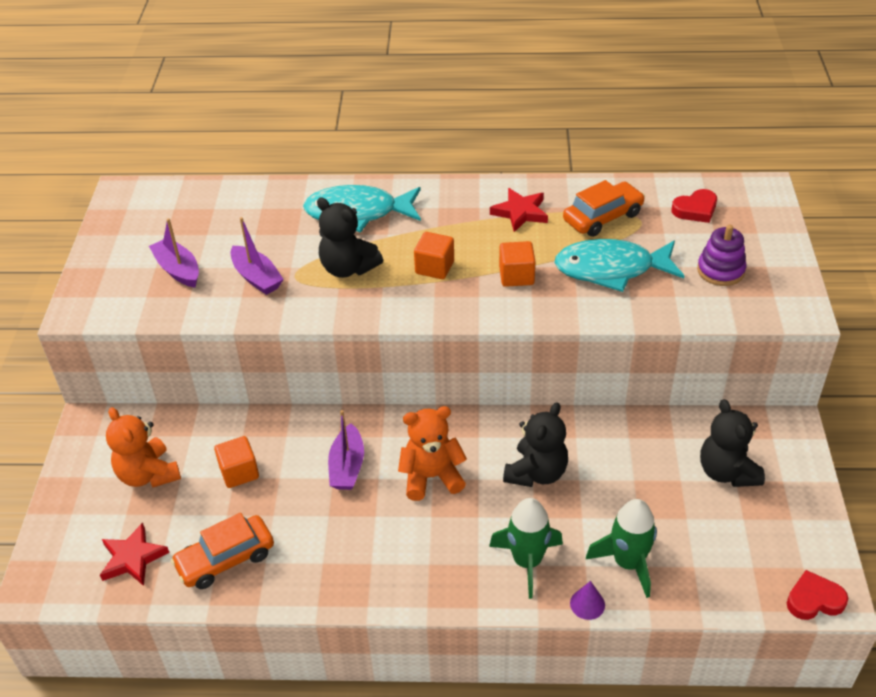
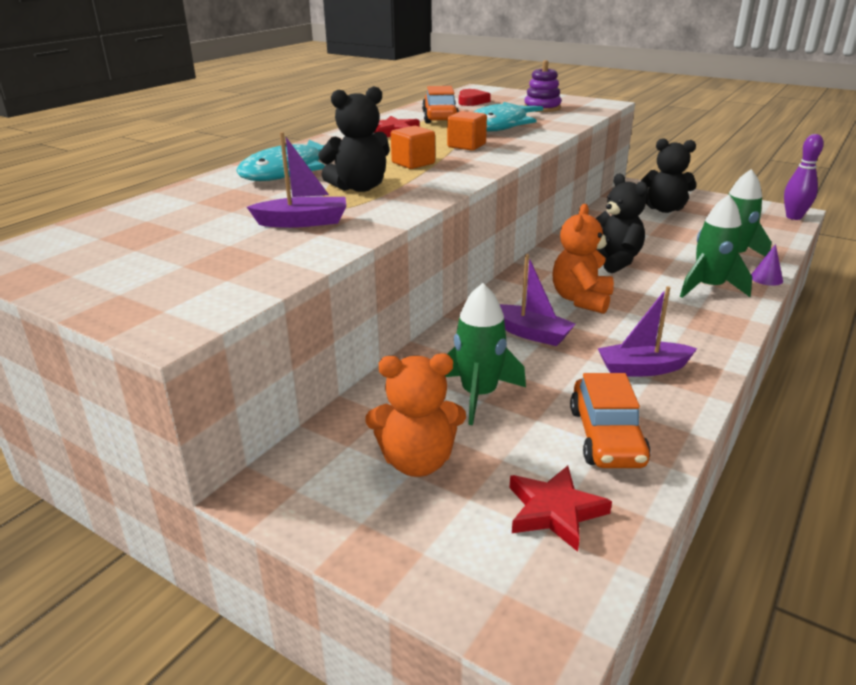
camera: 60 degrees left, 15 degrees down
(178, 270) = (214, 254): purple boat -> purple boat (642, 369)
(239, 472) = (479, 395): orange cube -> green rocket
(814, 600) = (793, 217): red heart -> purple bowling pin

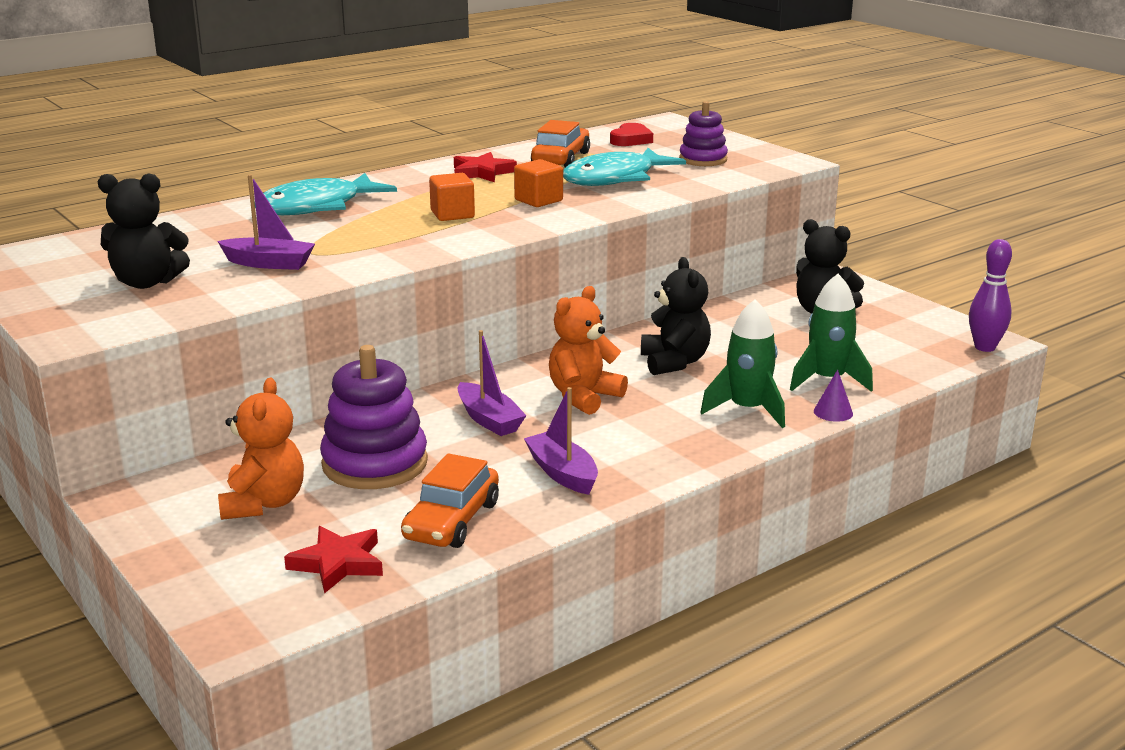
camera: 20 degrees right, 5 degrees down
(359, 188) = (363, 235): black teddy bear -> black teddy bear (147, 282)
(417, 461) = (264, 503): orange teddy bear -> orange teddy bear turned 105 degrees counterclockwise
(479, 395) = (375, 463): green rocket -> purple stacking toy
(642, 369) = (562, 473): purple boat -> purple boat turned 45 degrees clockwise

